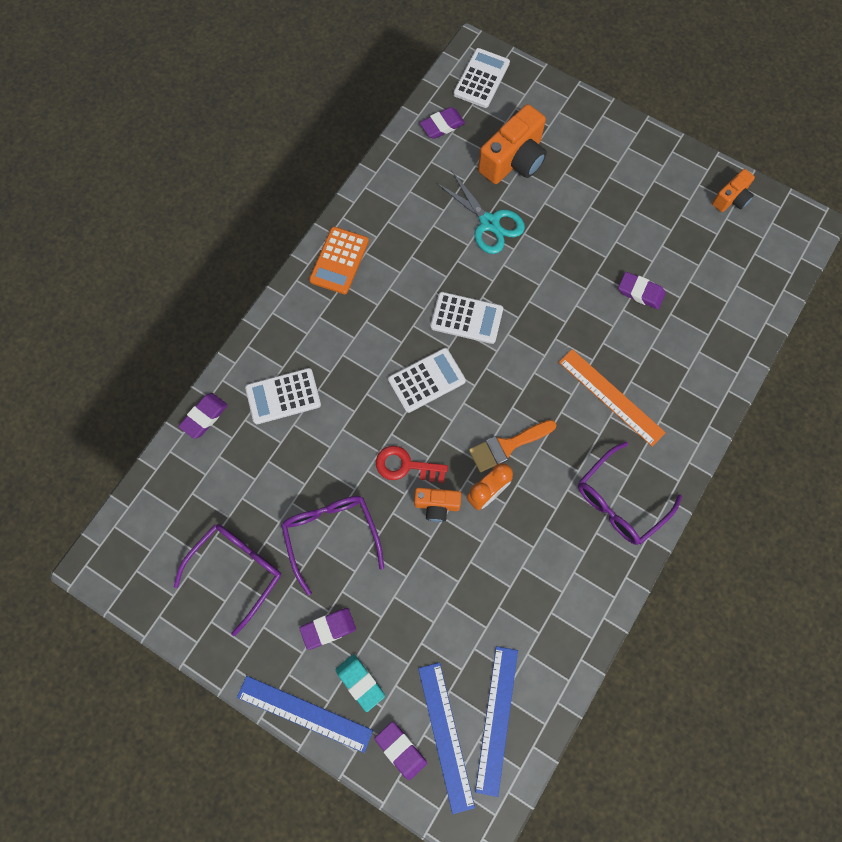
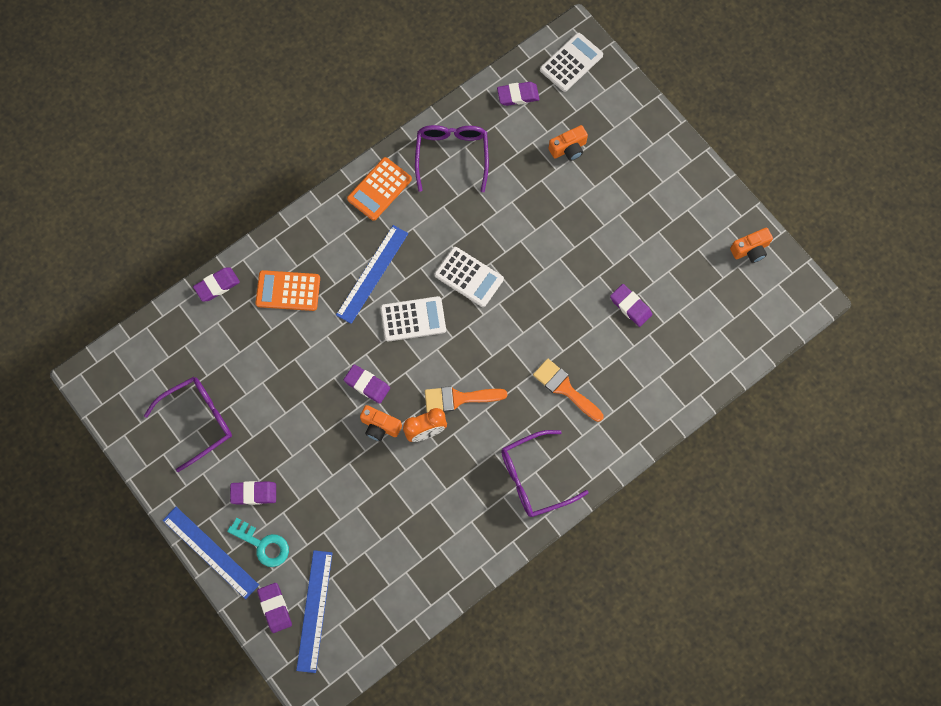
camera: 20 degrees right, 0 degrees up
(283, 396) = (288, 291): white calculator -> orange calculator
(331, 535) = (284, 420): purple glasses -> purple glasses (452, 156)
(360, 682) = (263, 544): turquoise eraser -> turquoise key
(405, 466) = (367, 385): red key -> purple eraser
(489, 223) = (523, 199): turquoise scissors -> none
(496, 719) = (360, 613): blue ruler -> blue ruler (372, 274)
(513, 160) = (568, 149): orange camera -> orange camera, size x0.56
(611, 397) = (564, 388): orange ruler -> orange brush

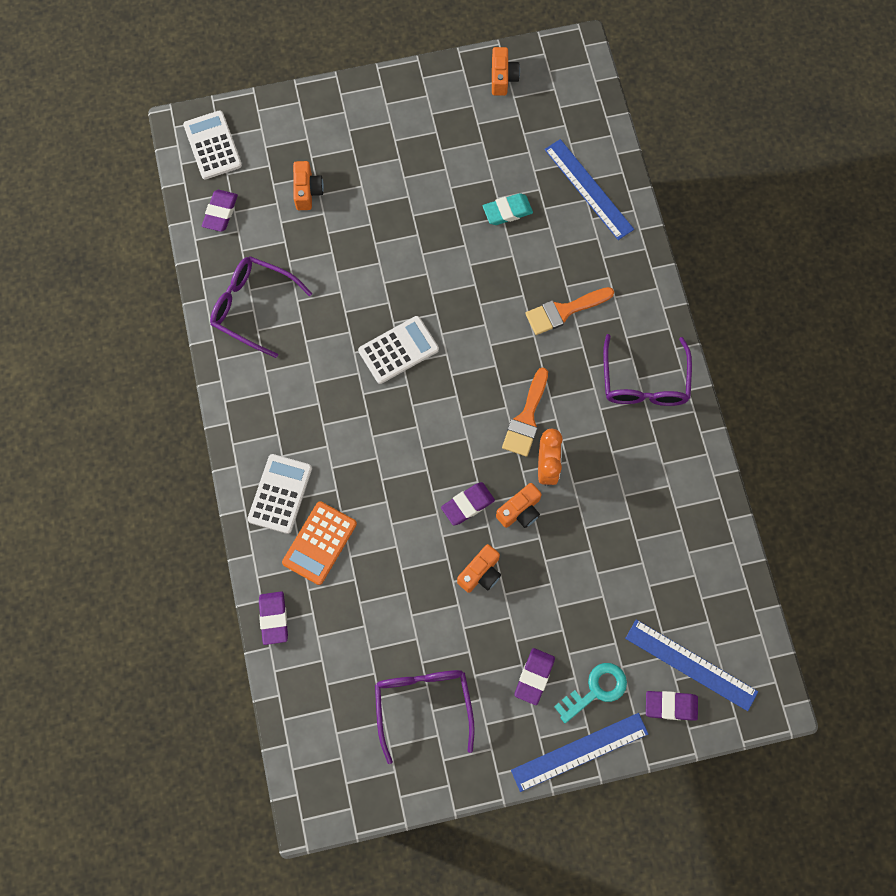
camera: 65 degrees left, 0 degrees up
(317, 418) = (481, 573): none -> orange camera
(372, 274) = (345, 446): blue ruler -> blue ruler (588, 189)
(379, 189) = (251, 397): orange calculator -> none
(413, 319) = (417, 426): white calculator -> white calculator (280, 494)
(630, 306) = (507, 211): purple eraser -> turquoise eraser

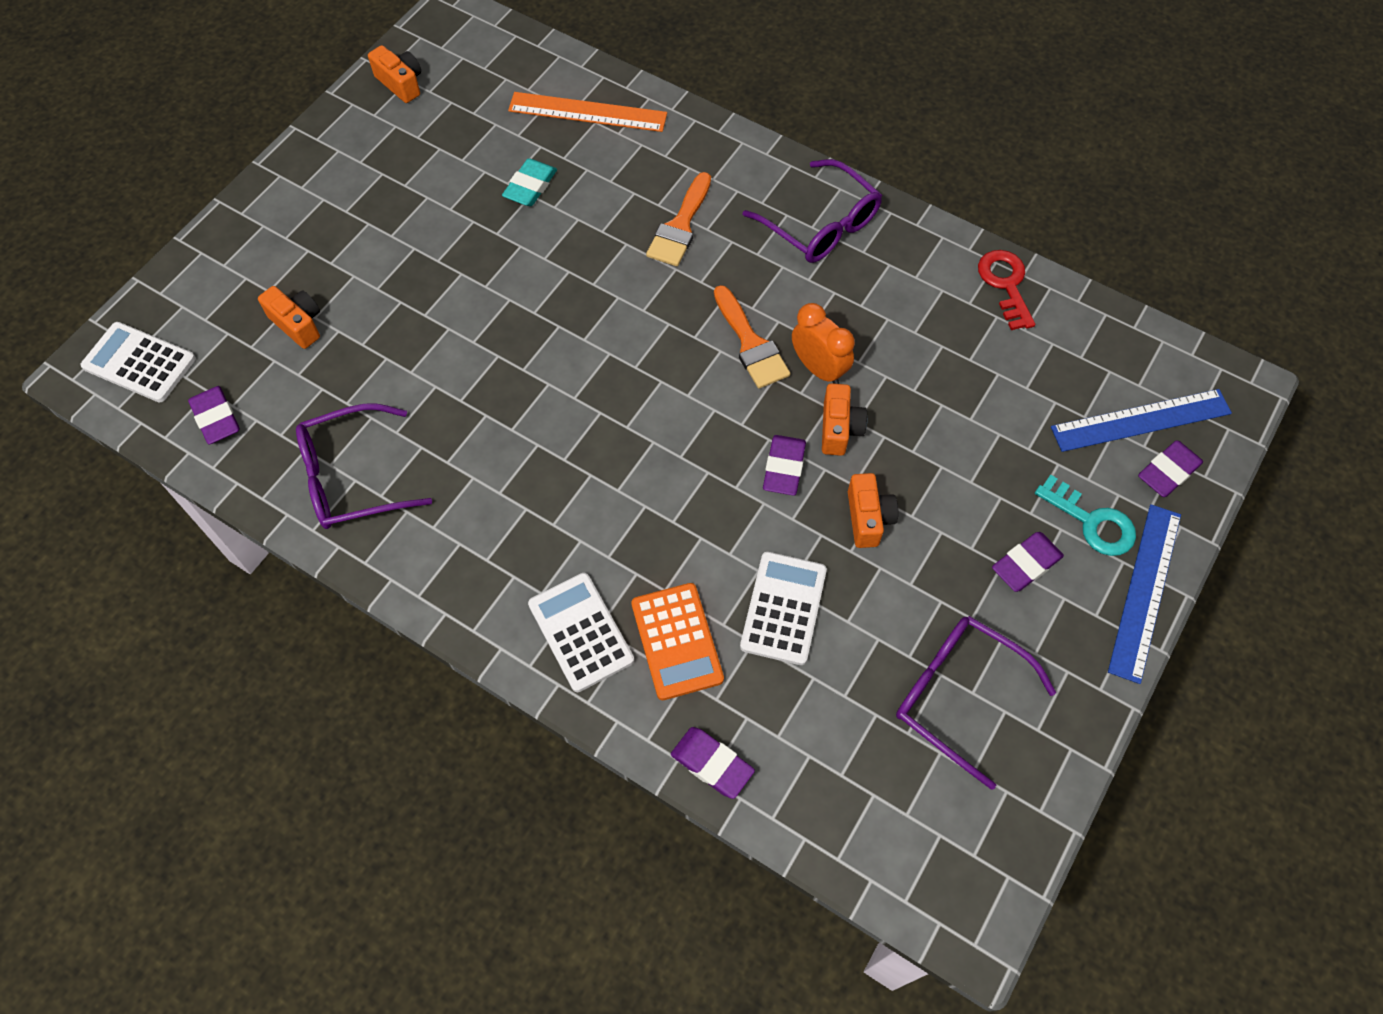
camera: 45 degrees left, 10 degrees down
(398, 350) = (556, 389): white calculator -> white calculator (783, 608)
(534, 676) = (1026, 564): purple eraser -> purple eraser turned 75 degrees clockwise
(588, 189) = (587, 112): blue ruler -> orange ruler
(595, 690) = (1091, 521): turquoise key -> turquoise key turned 120 degrees clockwise
(709, 516) = (1005, 285): none -> red key

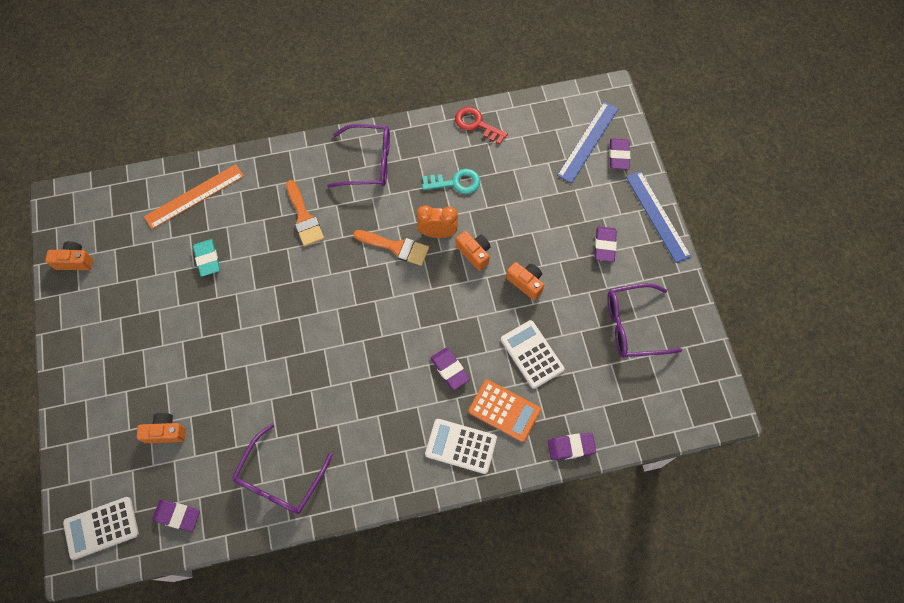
camera: 45 degrees left, 5 degrees up
(784, 468) = (469, 292): purple eraser -> purple eraser (450, 369)
(1091, 521) = (611, 204): turquoise key -> turquoise key (455, 182)

